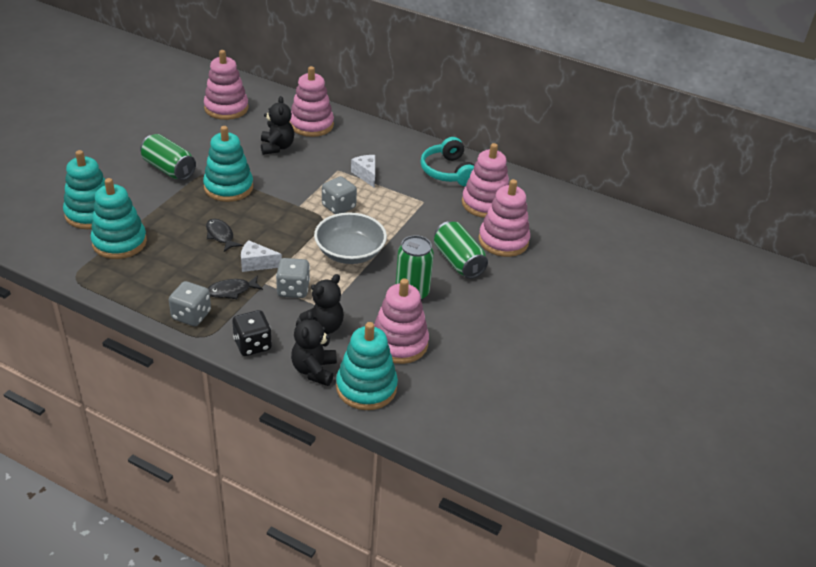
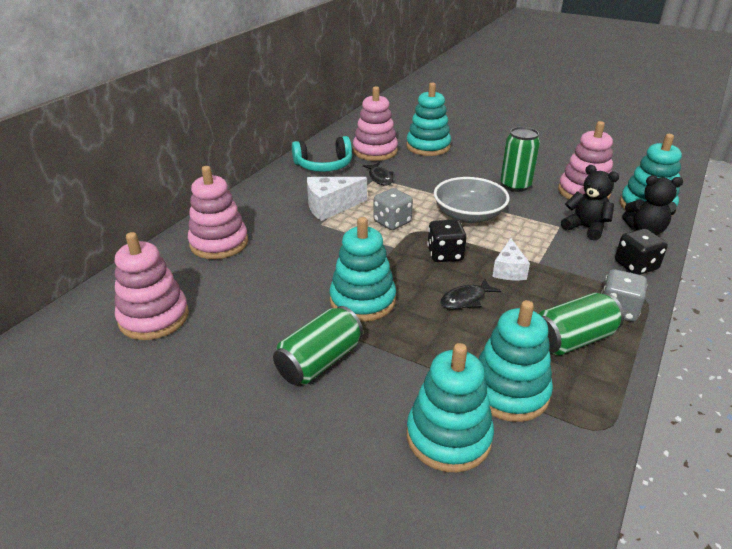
camera: 85 degrees left, 5 degrees down
(231, 291) = (562, 284): black fish -> black fish (380, 178)
(277, 147) = (268, 267): black teddy bear -> none
(284, 231) = (445, 254): none -> black dice
(293, 289) = (540, 245): grey dice -> none
(366, 175) = (330, 207): white cheese -> white cheese, size x1.52
(458, 261) = (463, 165): green can -> green can (573, 339)
(503, 241) = (428, 146): pink stacking toy -> turquoise stacking toy

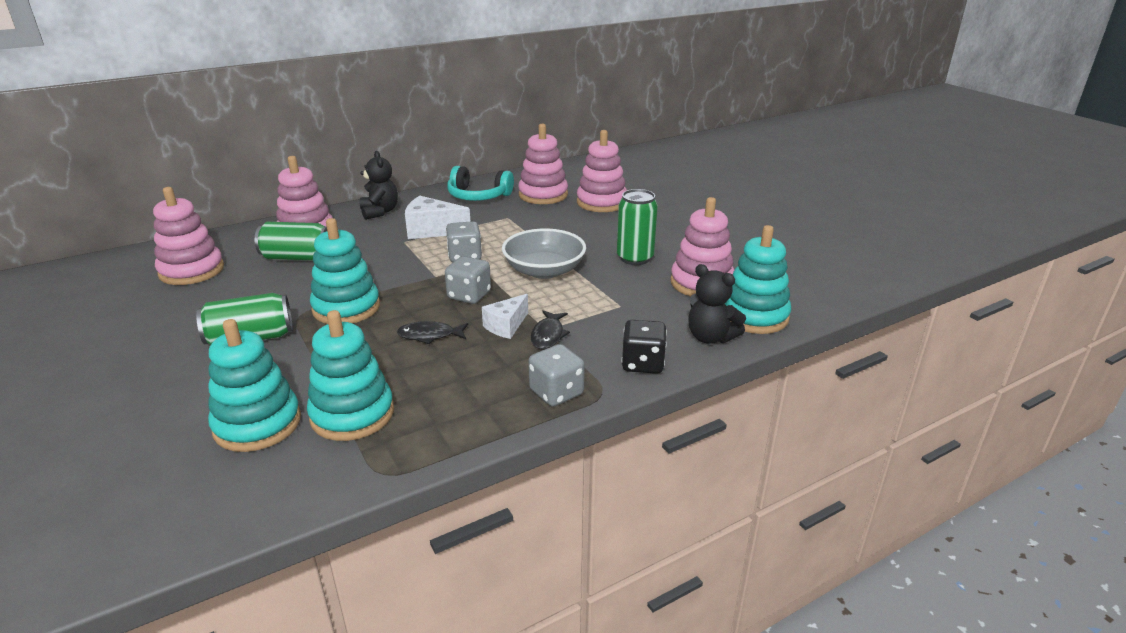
camera: 30 degrees right, 5 degrees down
(380, 178) = (512, 218): black fish -> black fish (548, 335)
(428, 146) = (601, 202): turquoise stacking toy -> pink stacking toy
(445, 254) = (469, 295): black dice -> grey dice
(573, 339) = (471, 399): green can -> green can (298, 258)
(585, 228) = (646, 315): black teddy bear -> black teddy bear (380, 212)

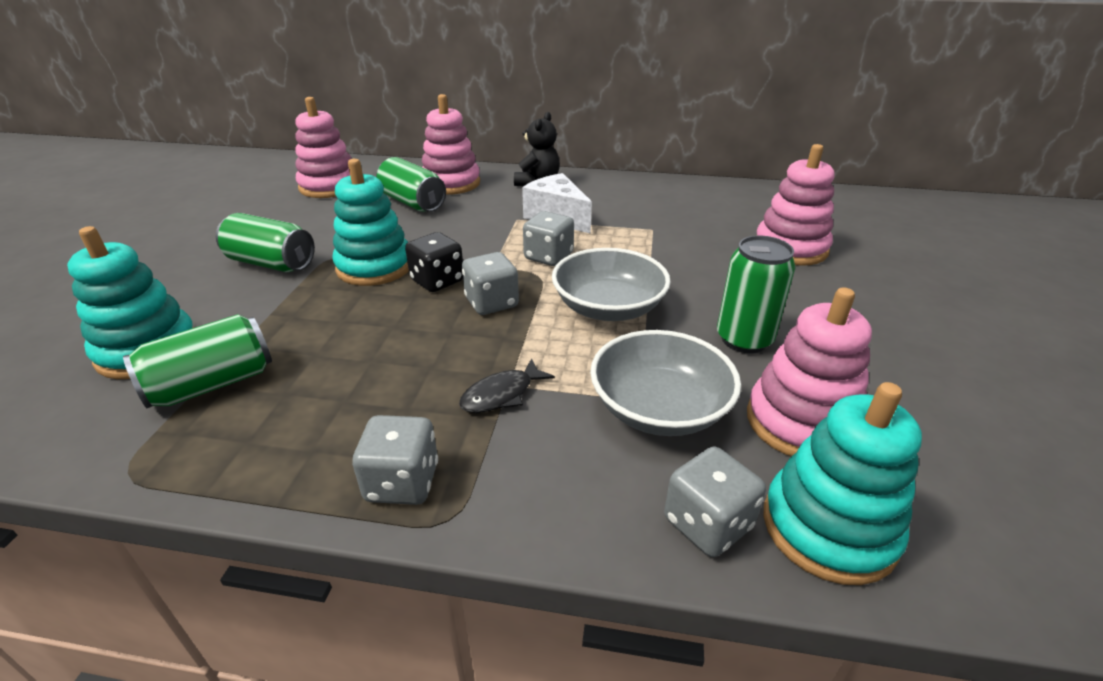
camera: 40 degrees right, 5 degrees up
(352, 414) = (212, 384): turquoise stacking toy -> green can
(429, 335) = (393, 331): black fish -> none
(478, 196) = (652, 195): turquoise headphones -> none
(506, 326) = (476, 358): white cheese -> none
(543, 195) = (727, 216): pink stacking toy -> none
(635, 305) = (659, 408): none -> grey bowl
(642, 364) = (555, 507): black dice -> black dice (437, 281)
(710, 337) = (707, 523): black teddy bear -> grey dice

